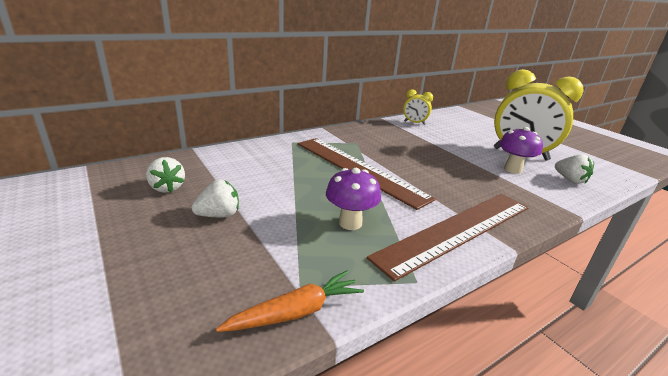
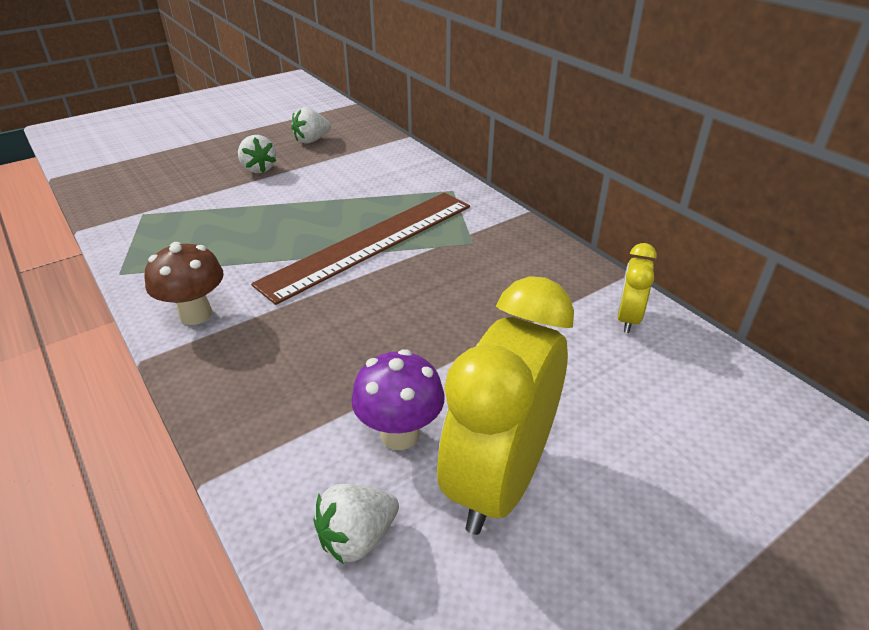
camera: 90 degrees right, 10 degrees up
(296, 312) = (113, 214): orange carrot -> none
(350, 223) = (231, 236): purple mushroom -> none
(457, 230) = (196, 314): brown ruler -> brown mushroom

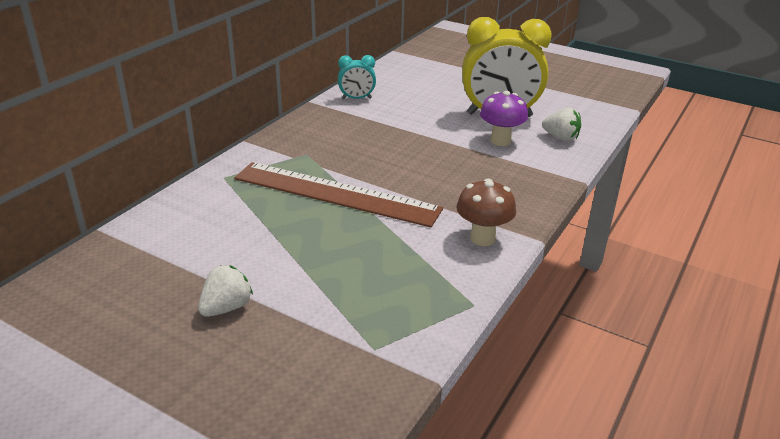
camera: 115 degrees left, 5 degrees down
(311, 140) = (127, 296): white strawberry -> none
(628, 319) = (356, 98): yellow clock -> turquoise clock

